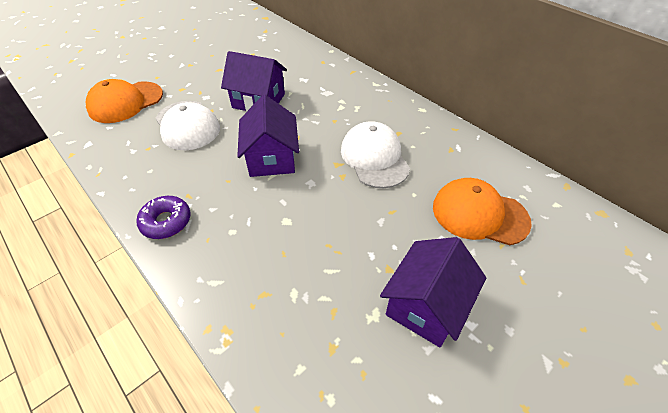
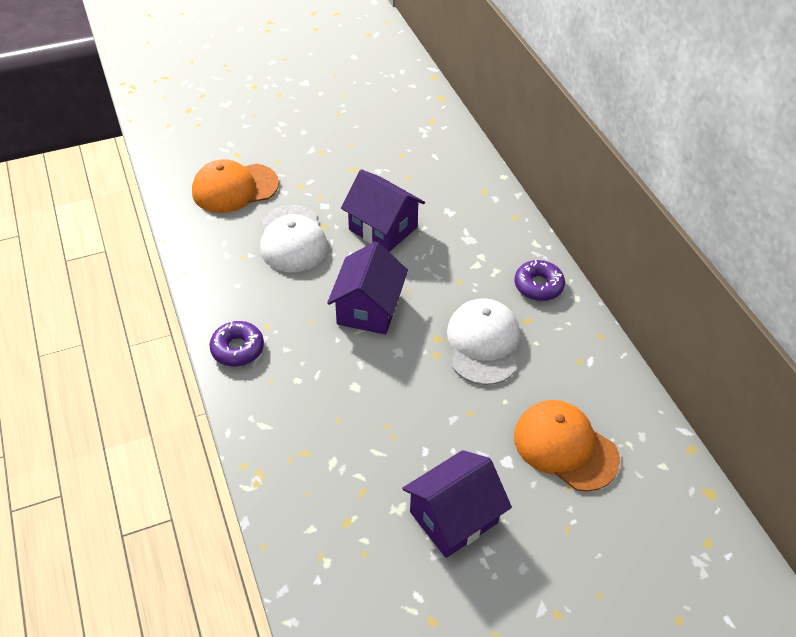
camera: 20 degrees right, 0 degrees up
(392, 109) = (538, 286): none -> purple donut

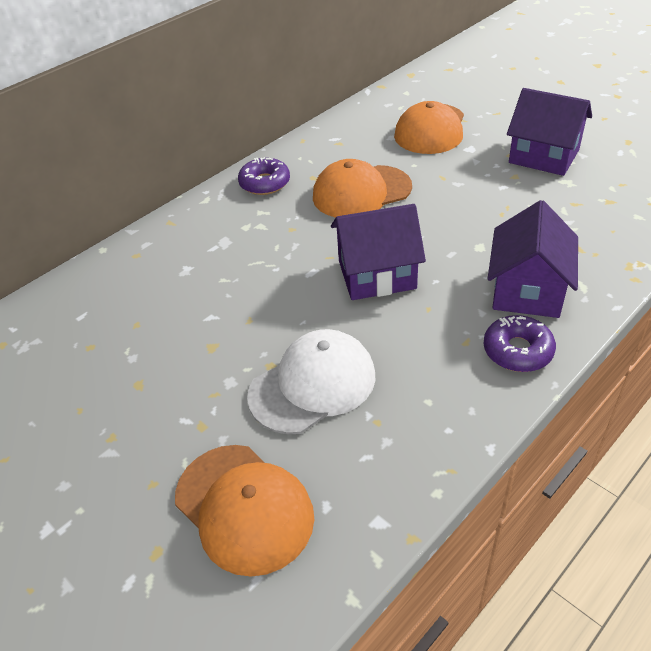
camera: 110 degrees left, 5 degrees down
(383, 228) = (244, 311): purple house -> purple house (527, 290)
(483, 343) = (361, 192): white cap -> orange cap

